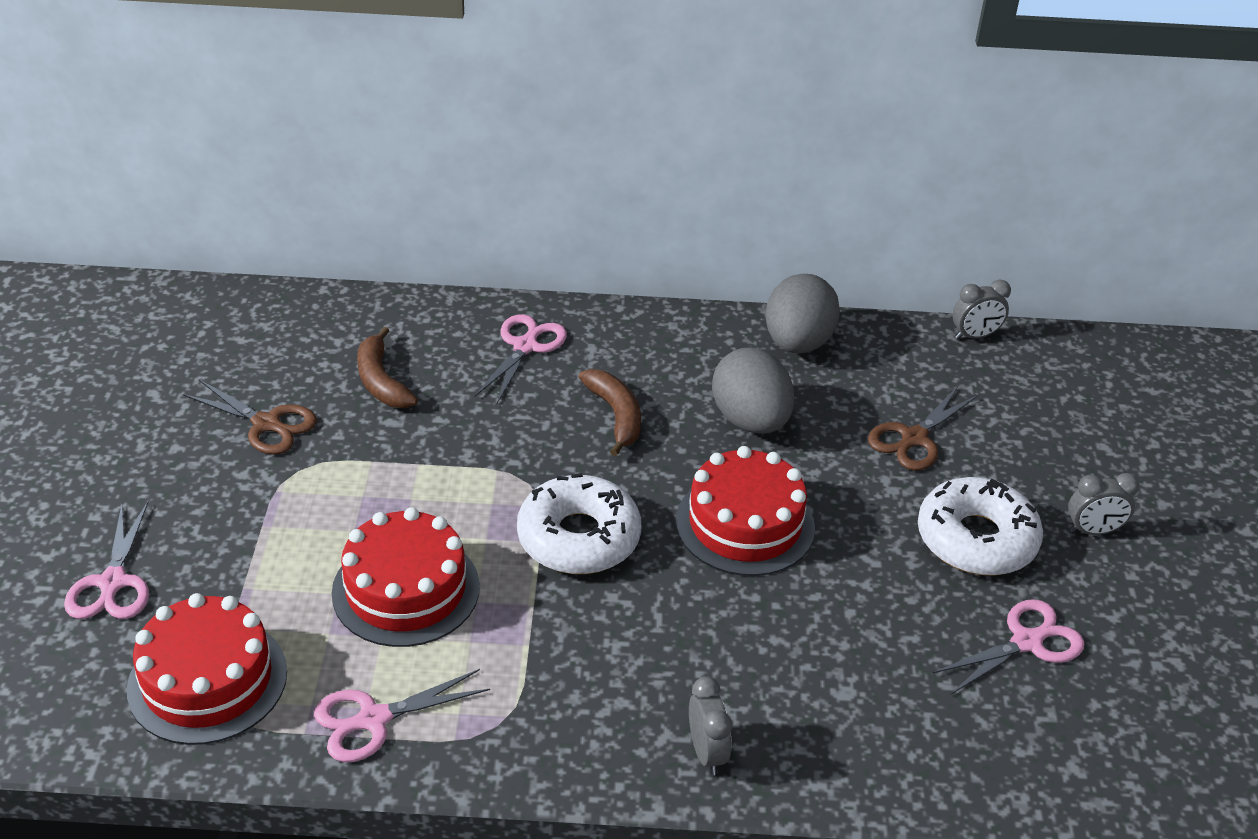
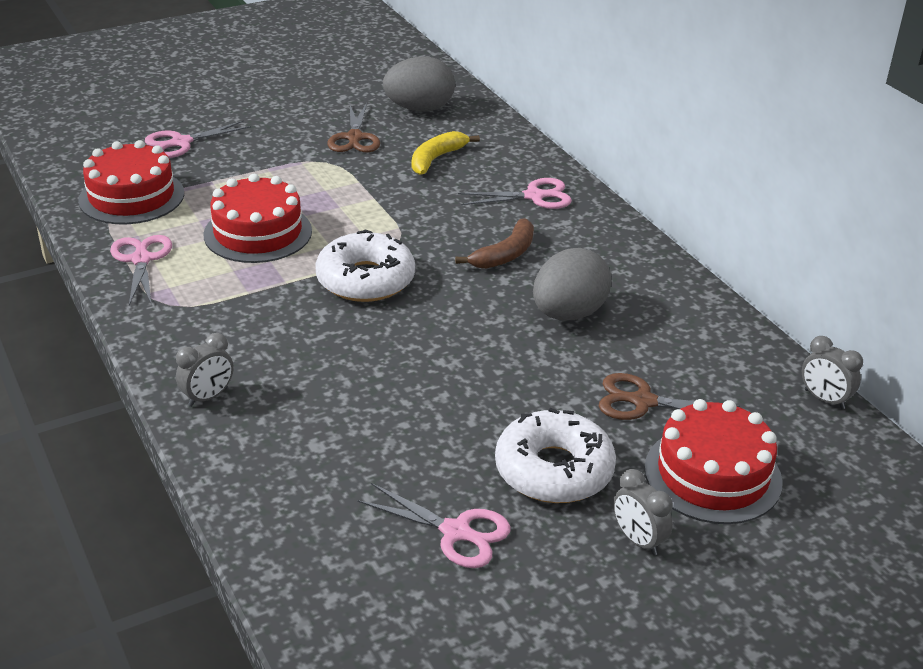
camera: 60 degrees right, 5 degrees down
(373, 720) = (141, 259): pink scissors -> pink scissors turned 45 degrees clockwise
(381, 381) = (436, 159): brown banana -> yellow banana
(745, 524) = (450, 345): red cake -> red cake (712, 474)
(797, 343) = (689, 308): grey egg -> grey egg (419, 109)

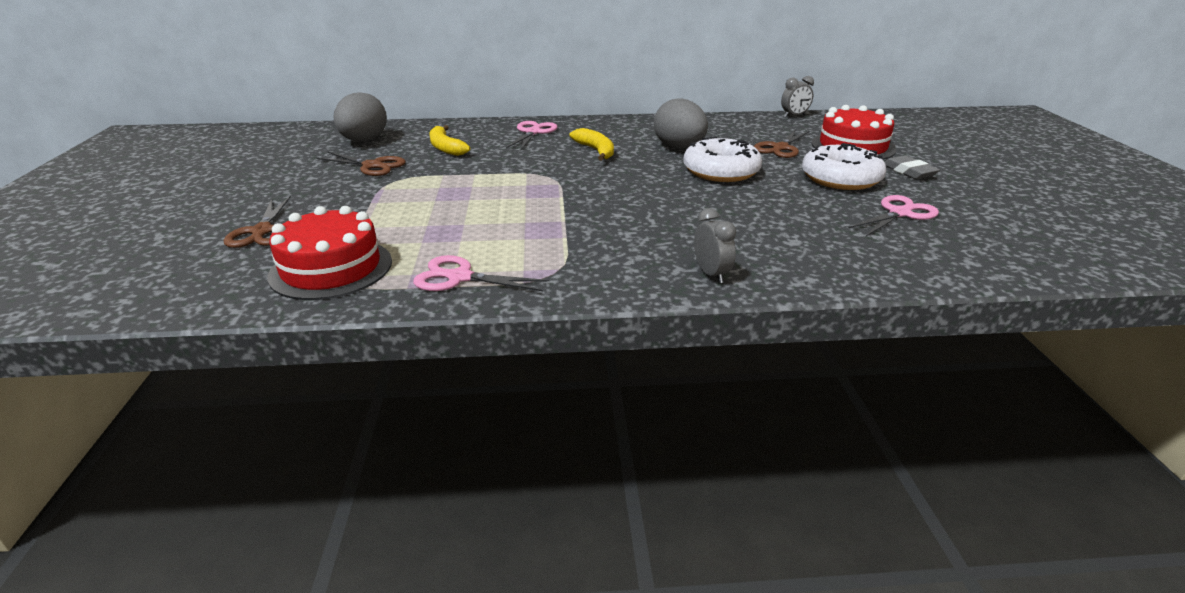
camera: 65 degrees left, 5 degrees down
(181, 143) = (262, 231): pink scissors -> brown scissors
(258, 233) = (474, 220): red cake -> none
(365, 279) = (587, 193): white donut -> white donut (721, 171)
(505, 254) = (596, 151): brown banana -> yellow banana
(638, 540) = (909, 171): grey clock -> grey eraser

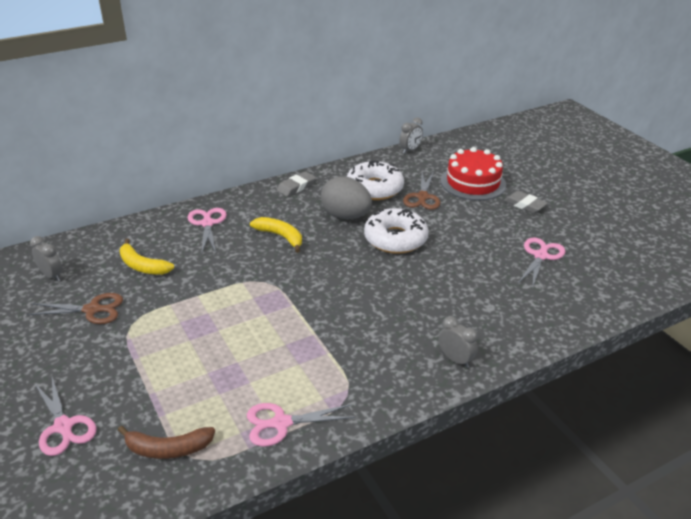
camera: 25 degrees left, 5 degrees up
(262, 231) = (64, 427): brown scissors -> pink scissors
(331, 268) = (168, 449): red cake -> brown banana
(364, 141) = (51, 275): grey egg -> grey clock
(645, 122) = (296, 187): none -> grey eraser
(840, 178) = (484, 225): white donut -> white donut (374, 188)

